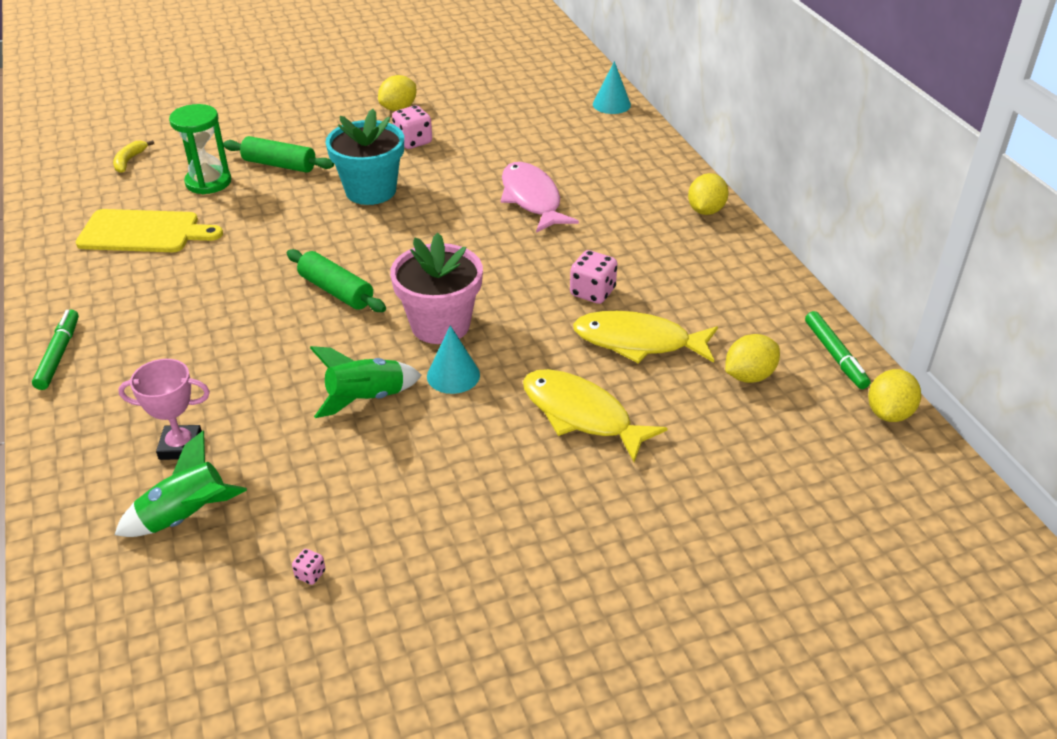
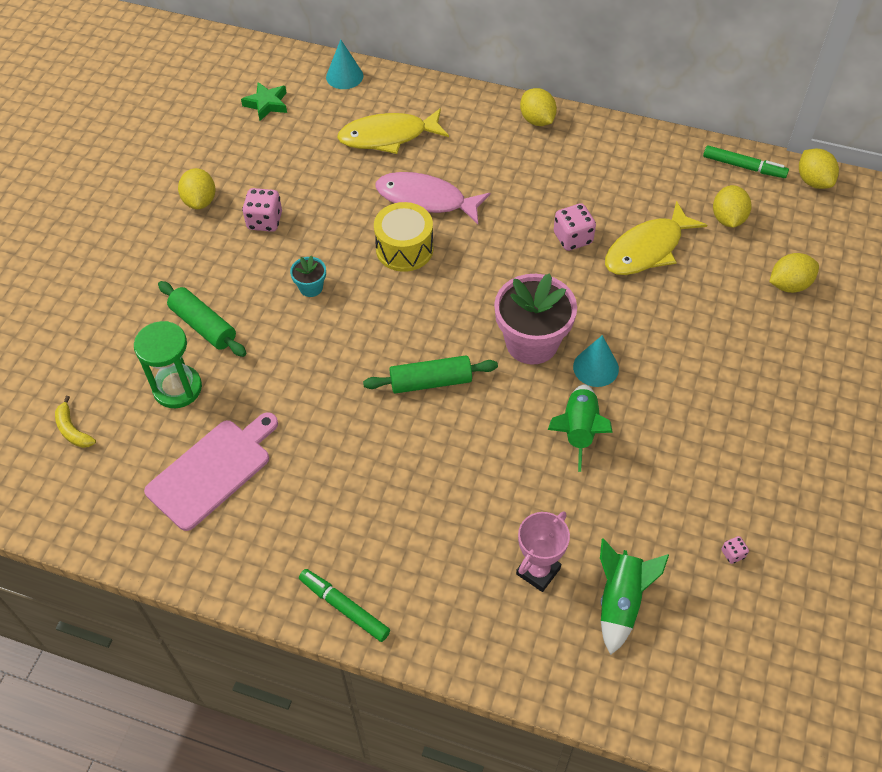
camera: 50 degrees left, 15 degrees up
(144, 232) = (212, 470): yellow cutting board -> pink cutting board
(279, 165) = (203, 326): green rolling pin -> green rolling pin turned 75 degrees clockwise
(371, 191) = (311, 287): turquoise flower pot -> turquoise flower pot, size x0.46
(465, 213) = (404, 249): none -> yellow drum
(532, 88) = (266, 104): none -> green star
(581, 415) = (695, 324): yellow fish -> yellow fish (388, 136)
(717, 459) = (789, 285): none -> yellow lemon

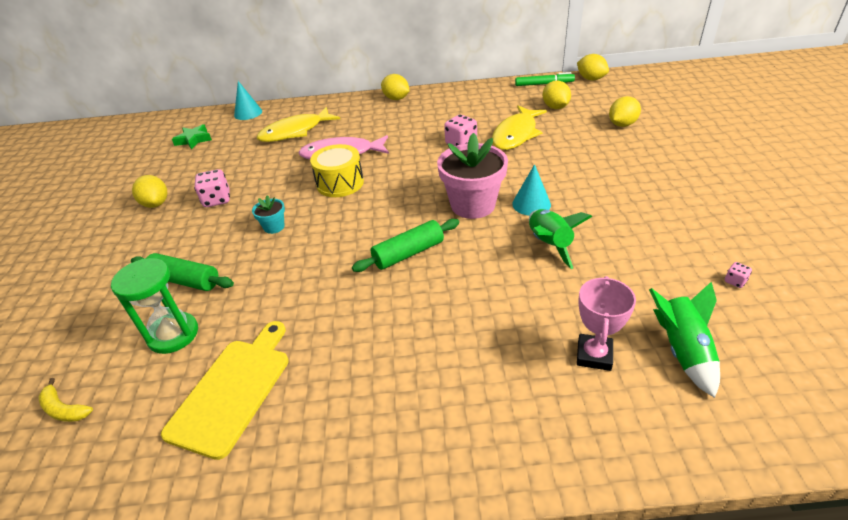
camera: 20 degrees left, 15 degrees down
(212, 470) = (232, 390): pink cutting board -> yellow cutting board
(344, 608) = (431, 466): green marker -> none

